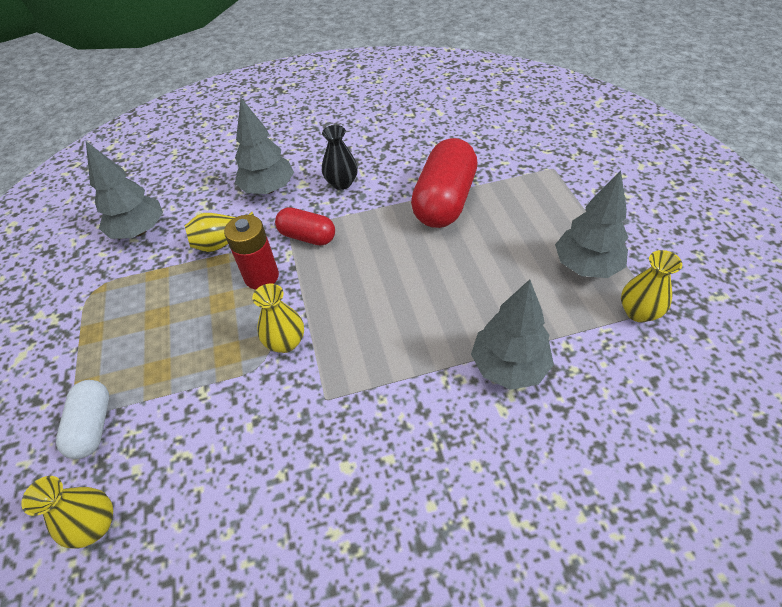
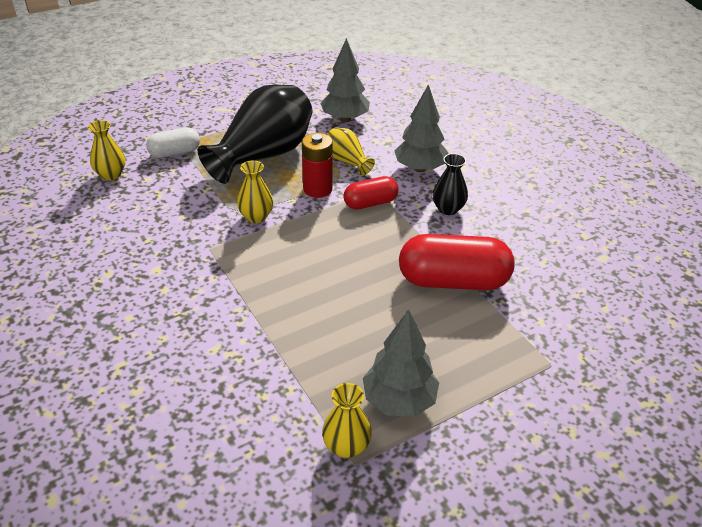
camera: 70 degrees right, 10 degrees down
(165, 319) = (263, 155): none -> black vase
(307, 236) = (370, 203): red capsule -> red capsule turned 60 degrees clockwise
(508, 366) = (258, 349): grey tree -> none

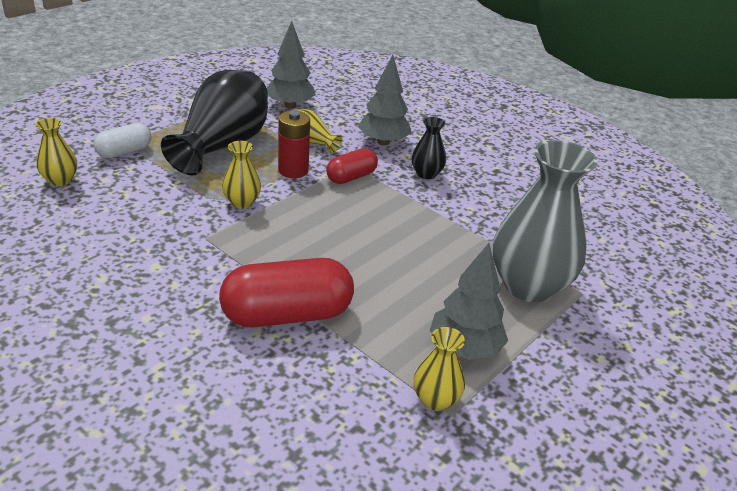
camera: 20 degrees left, 5 degrees down
(453, 281) = (461, 235): red capsule -> red capsule (287, 315)
(496, 347) = (528, 286): none -> grey vase

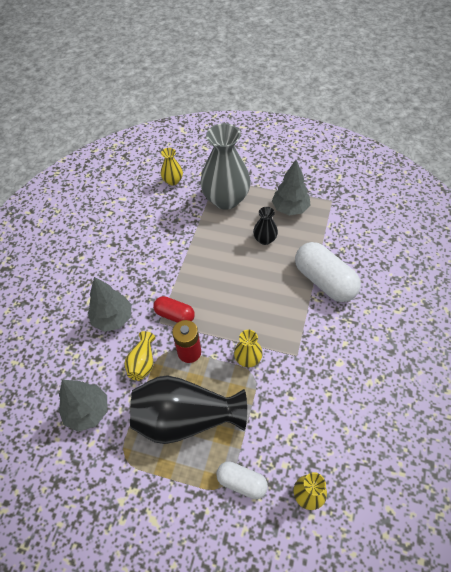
camera: 110 degrees left, 20 degrees up
(287, 315) = (324, 281): red capsule -> white capsule
(426, 174) = (143, 277): black vase -> black vase (265, 239)
(435, 399) = (328, 208): yellow vase -> yellow vase (173, 181)

